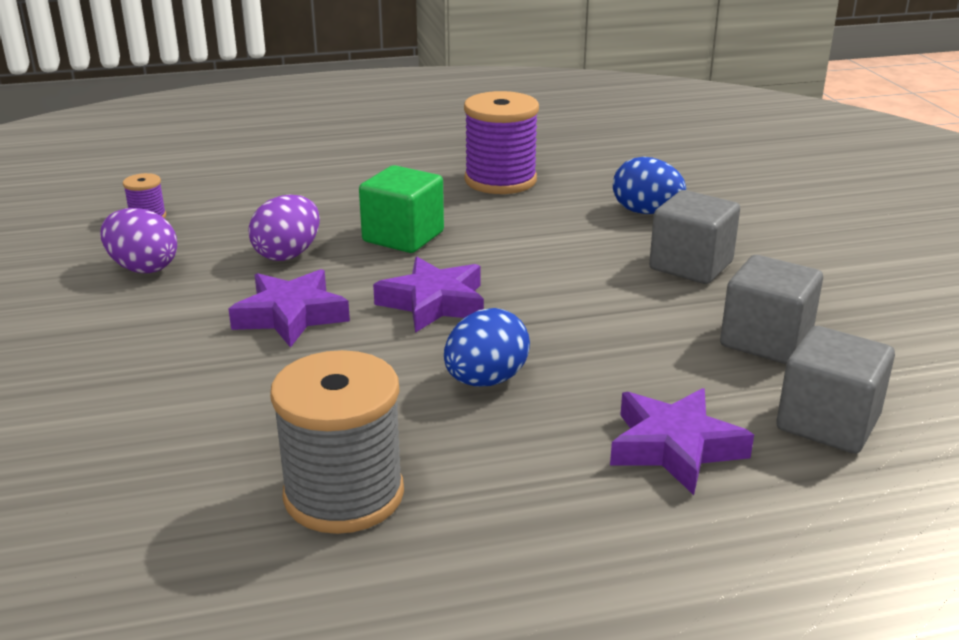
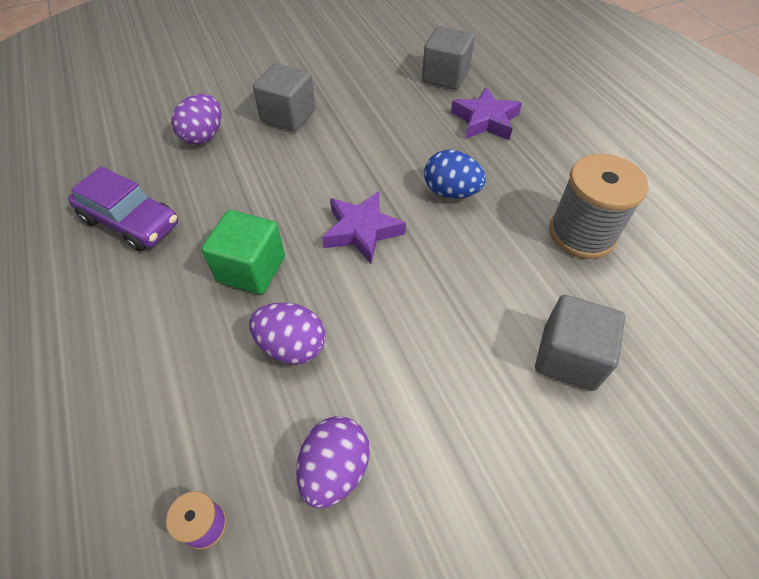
camera: 100 degrees left, 25 degrees up
(291, 316) = (399, 312): purple star -> none
(500, 180) = (131, 222): purple spool -> purple car
(646, 212) = (203, 136): blue egg -> purple egg
(766, 340) = (375, 91): grey cube -> grey cube (568, 357)

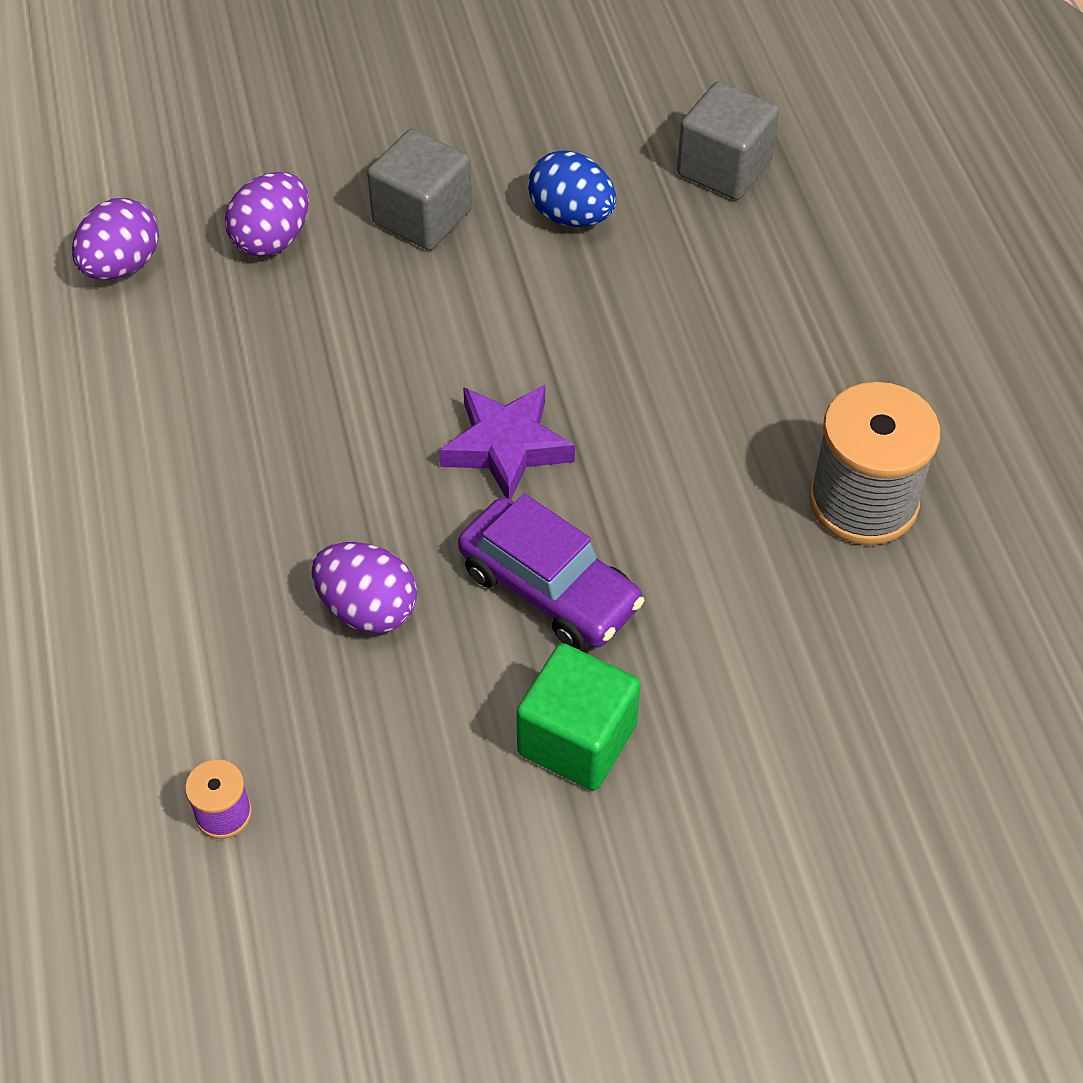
camera: 10 degrees right, 0 degrees up
(131, 222) = (145, 381): purple car -> purple car (549, 588)
(251, 269) = (323, 485): green cube -> green cube (577, 739)
(335, 469) = (399, 777): purple egg -> purple egg (122, 266)
(451, 192) = (669, 400): blue egg -> blue egg (571, 216)
(485, 120) = (769, 270): purple star -> none
(568, 357) = (769, 685): grey cube -> none

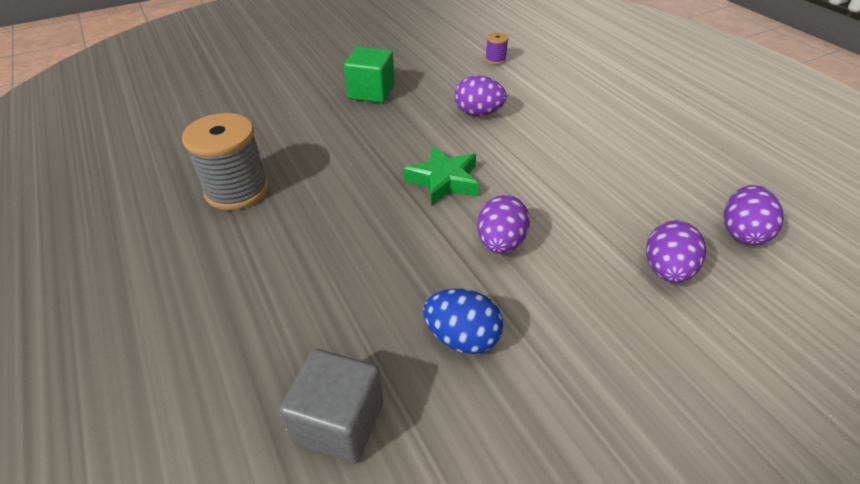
camera: 165 degrees right, 10 degrees down
(422, 217) = (576, 311): grey cube -> none
(468, 319) = (500, 243): none -> purple egg
(506, 447) = (444, 181): purple star -> green star
(549, 588) = (399, 132): purple car -> none

